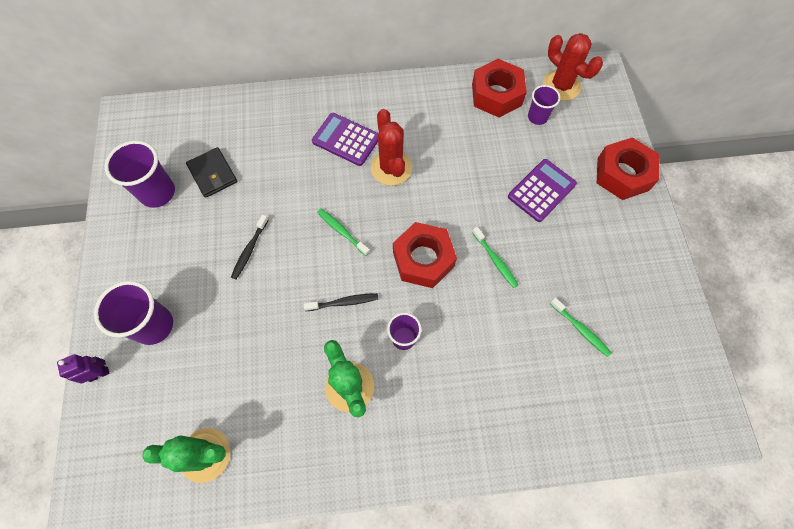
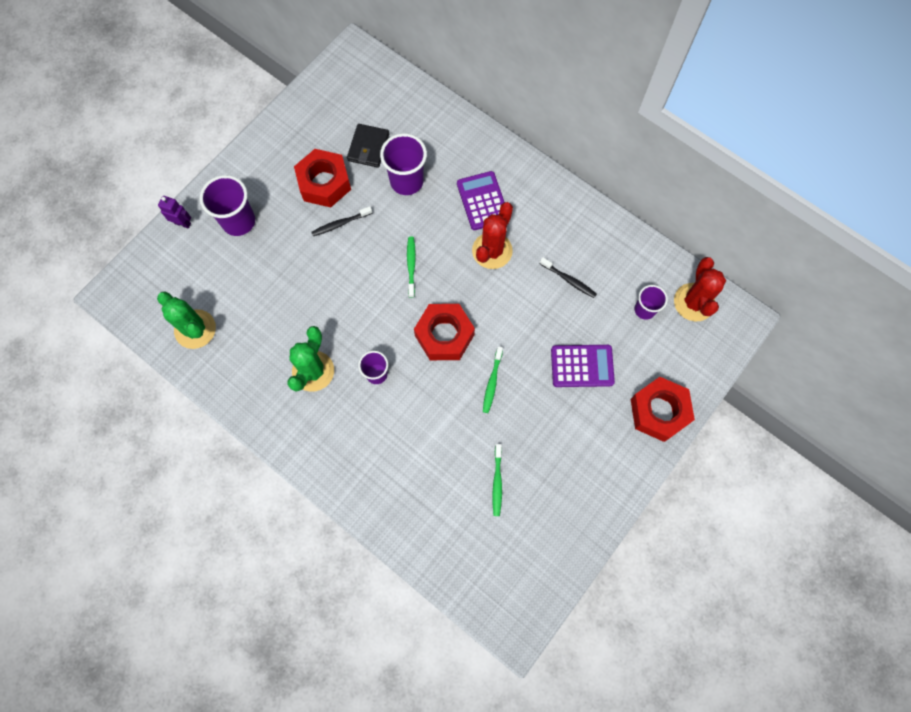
camera: 45 degrees right, 5 degrees up
(157, 192) = (321, 130): purple cup -> purple cup (406, 181)
(343, 302) = (363, 314): black toothbrush -> black toothbrush (568, 280)
(496, 94) = (633, 264): red nut -> red nut (324, 183)

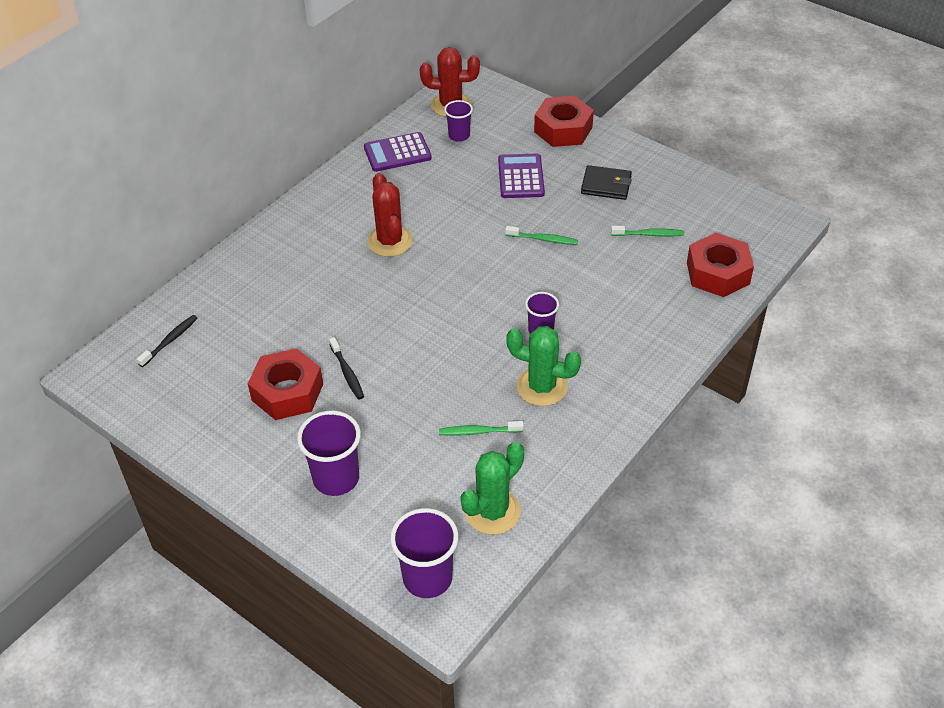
camera: 90 degrees left, 25 degrees down
(182, 223) = (334, 543): purple robot -> none
(368, 147) = (241, 352): black wallet -> black wallet (606, 185)
(406, 181) = (294, 314): purple cup -> purple cup (427, 578)
(411, 266) = (406, 306): green toothbrush -> green toothbrush (479, 432)
(444, 335) = (491, 276): red nut -> red nut (717, 273)
(482, 201) = (327, 250): purple calculator -> purple calculator (397, 153)
(492, 251) = (390, 241): red cactus -> red cactus turned 45 degrees clockwise
(568, 280) = (426, 185): black toothbrush -> black toothbrush (170, 341)

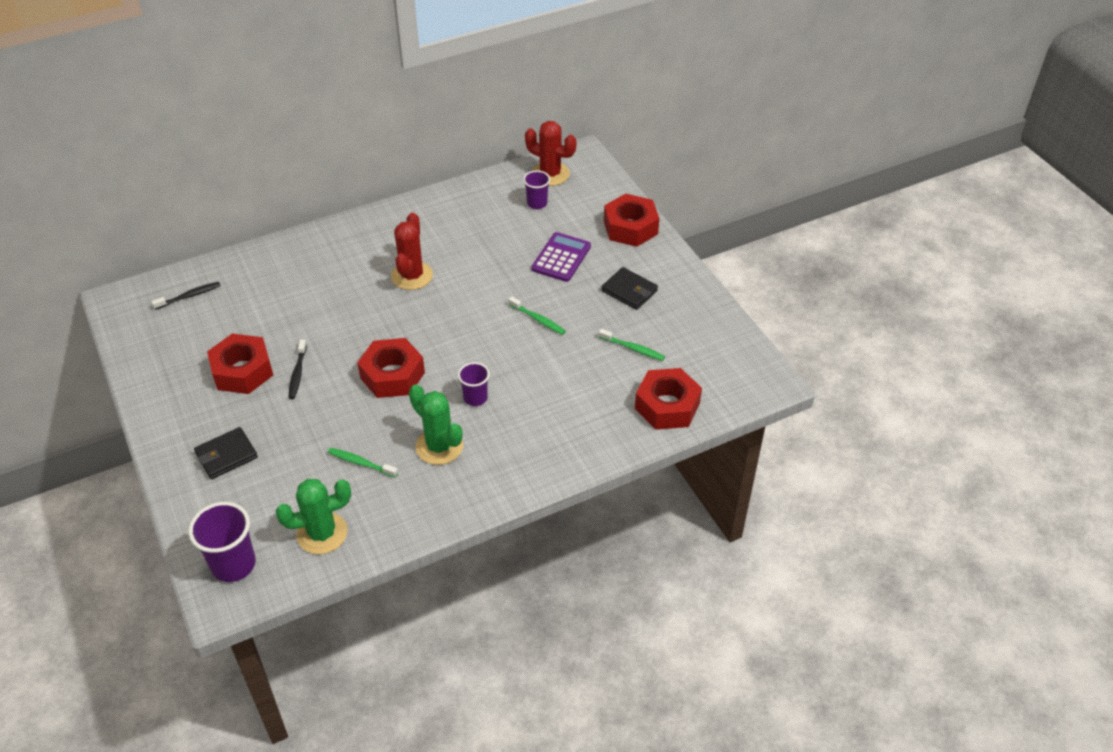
camera: 25 degrees right, 0 degrees up
(336, 478) = (226, 455): purple cup -> black wallet
(397, 153) = (474, 201): purple calculator -> none
(444, 339) = (392, 375): none -> red nut

